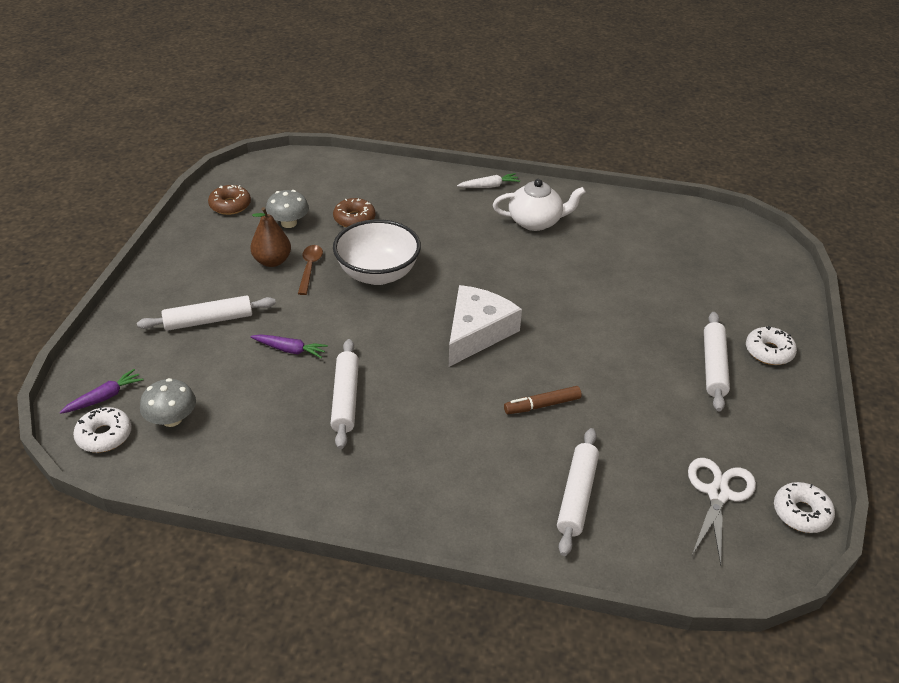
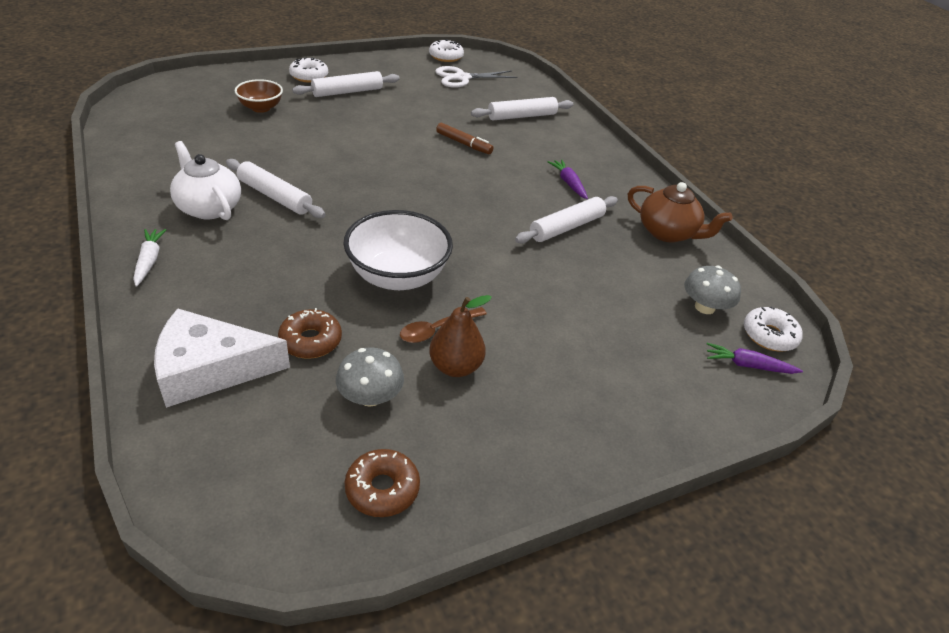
camera: 130 degrees left, 0 degrees up
(209, 320) = (590, 359): white rolling pin -> white rolling pin (274, 196)
(268, 470) = (668, 233): none -> brown teapot
(290, 350) = (557, 282): purple carrot -> purple carrot (568, 183)
(477, 332) = (419, 191): white cheese -> white cheese (210, 369)
(489, 186) = (149, 261): white carrot -> white carrot turned 45 degrees clockwise
(698, 294) = (261, 108): none -> brown bowl

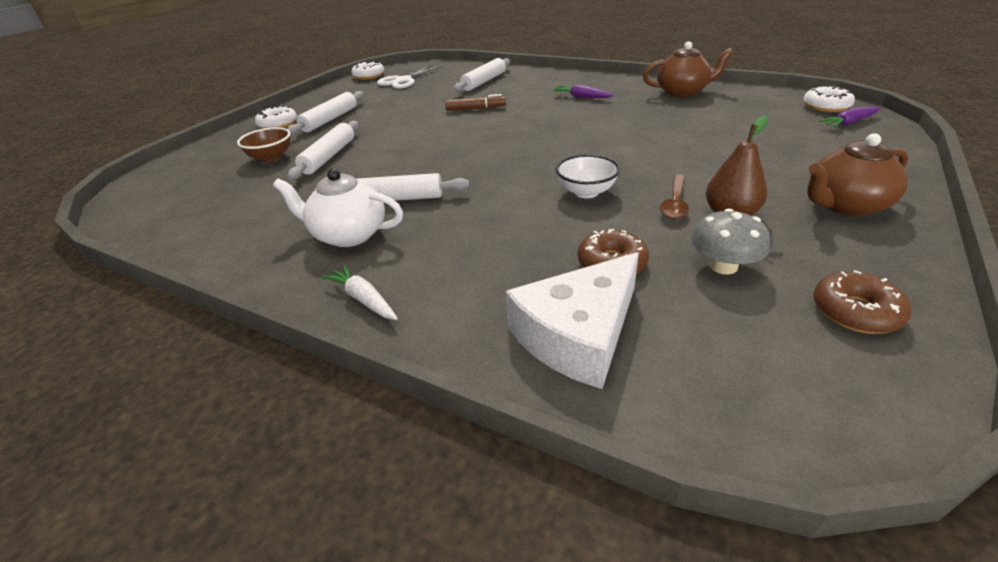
camera: 30 degrees left, 5 degrees down
(397, 276) = (586, 192): white bowl -> white bowl, size x0.58
(554, 425) = (844, 206): none -> brown teapot
(566, 227) = (627, 115): white rolling pin -> white rolling pin (329, 157)
(704, 307) = (773, 111): grey mushroom -> none

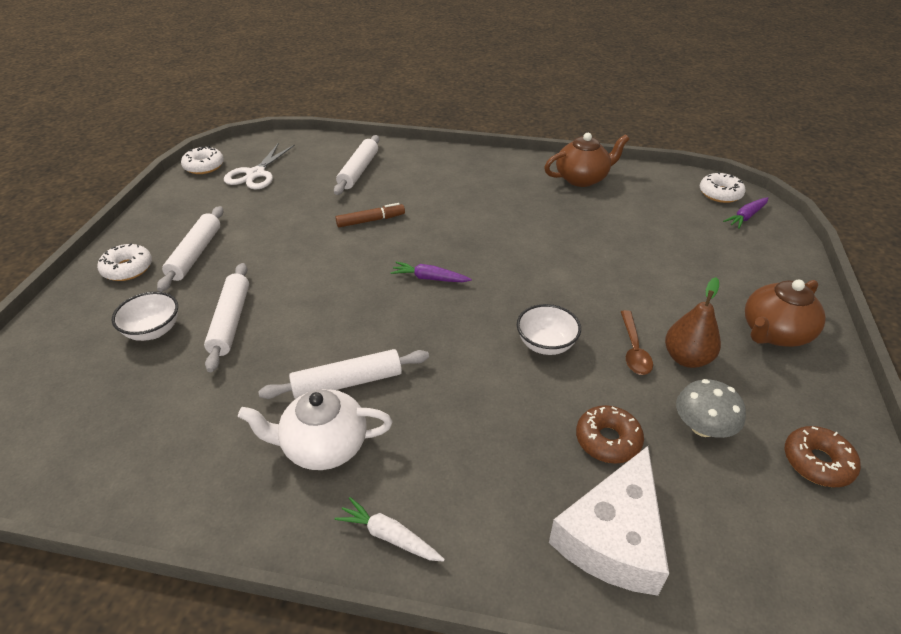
camera: 20 degrees left, 5 degrees up
(271, 157) = (153, 331): brown bowl -> white bowl
(582, 97) = (482, 193): purple carrot -> purple carrot (429, 278)

